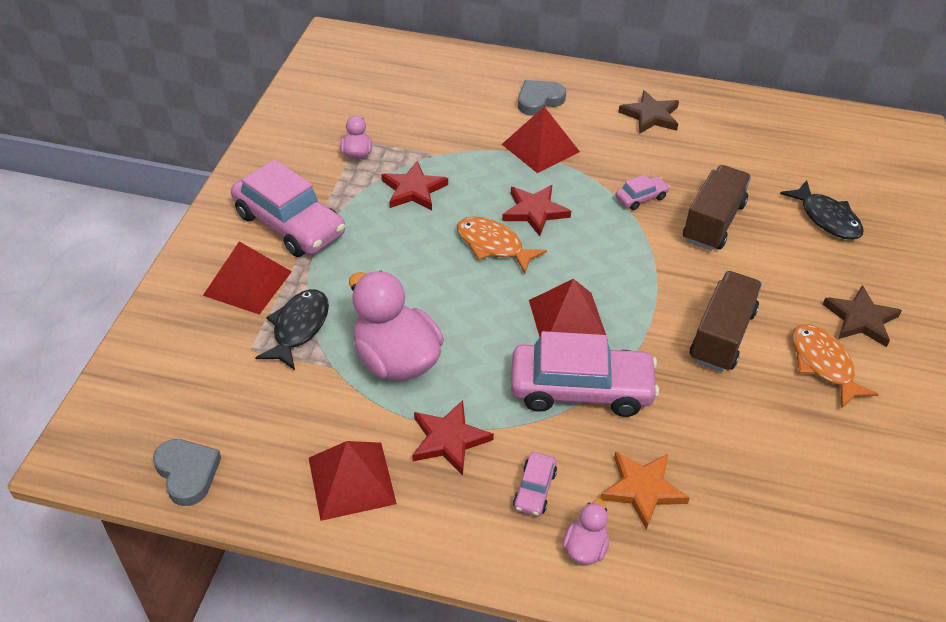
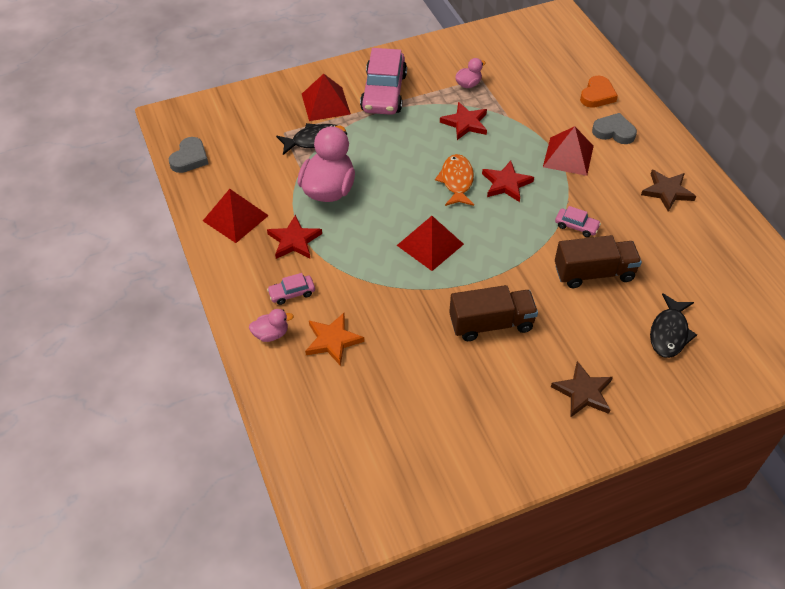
camera: 55 degrees right, 5 degrees up
(477, 81) = (597, 95): none -> orange heart
(581, 389) = (382, 277): pink car -> none
(823, 364) = (518, 388): orange fish -> none

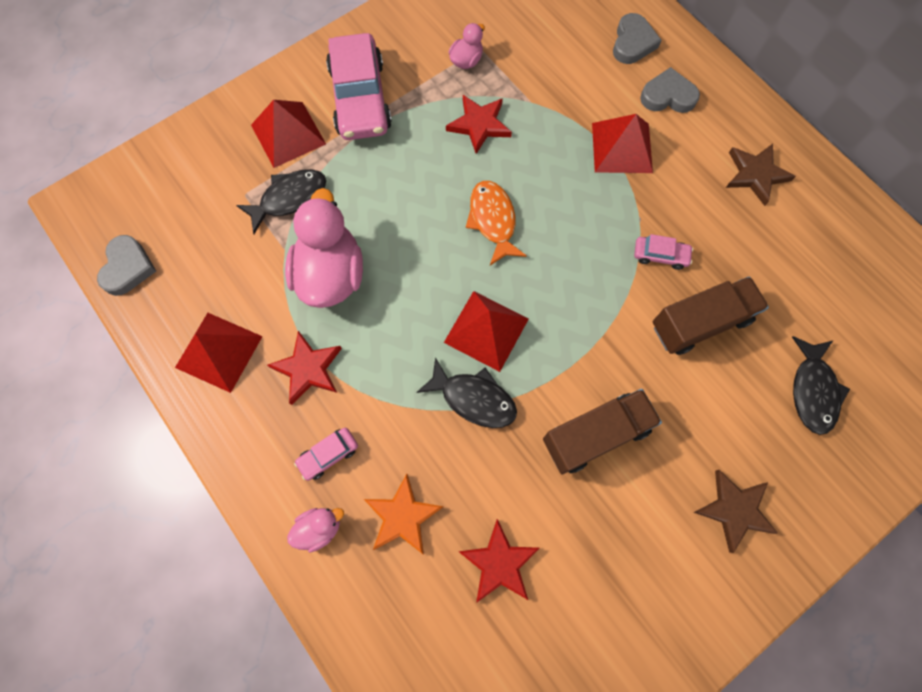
camera: 15 degrees left, 20 degrees up
(407, 283) = (473, 398): none -> black fish
(506, 183) = (556, 209): red star -> red star (499, 563)
(597, 95) = (632, 43): orange heart -> grey heart

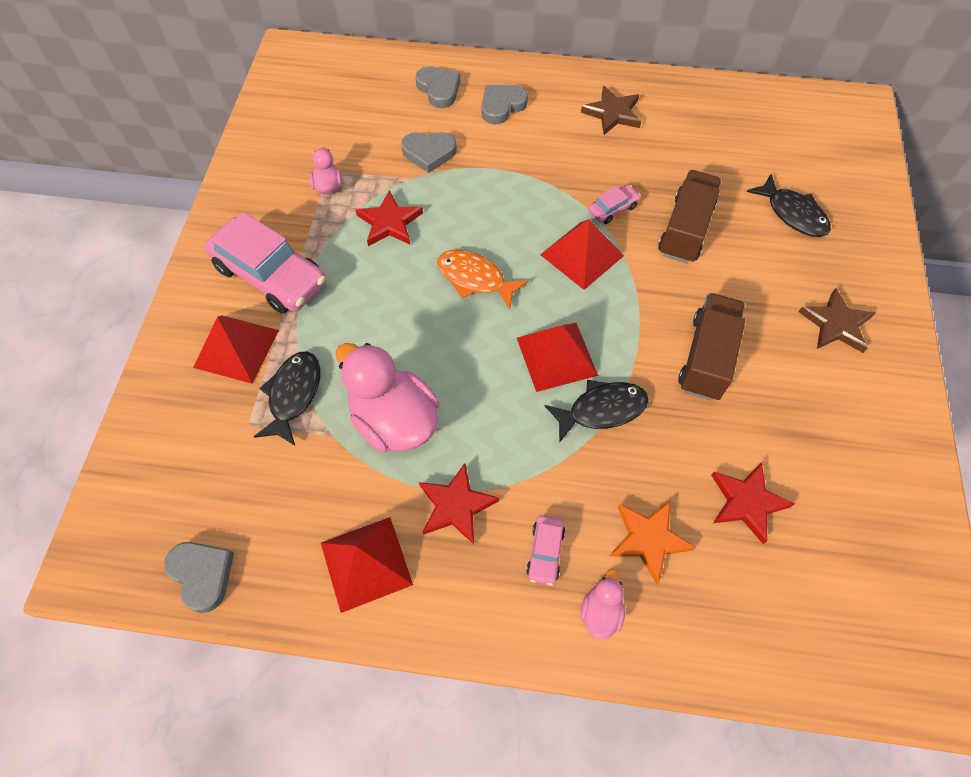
camera: 45 degrees left, 10 degrees down
(567, 92) = (429, 153): none -> grey heart
(622, 147) = (509, 161): red pyramid -> red pyramid (582, 255)

